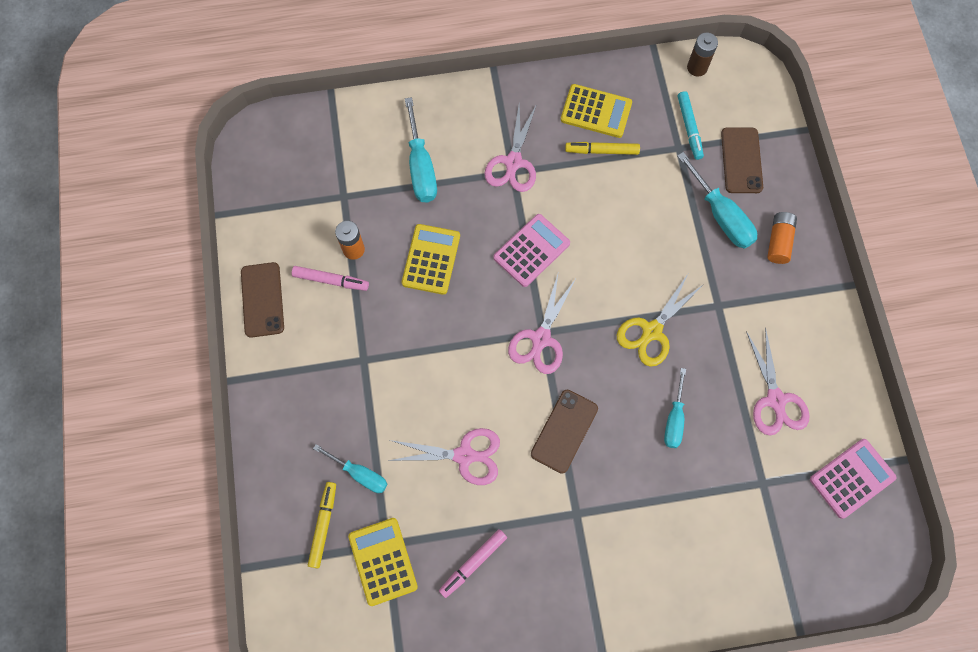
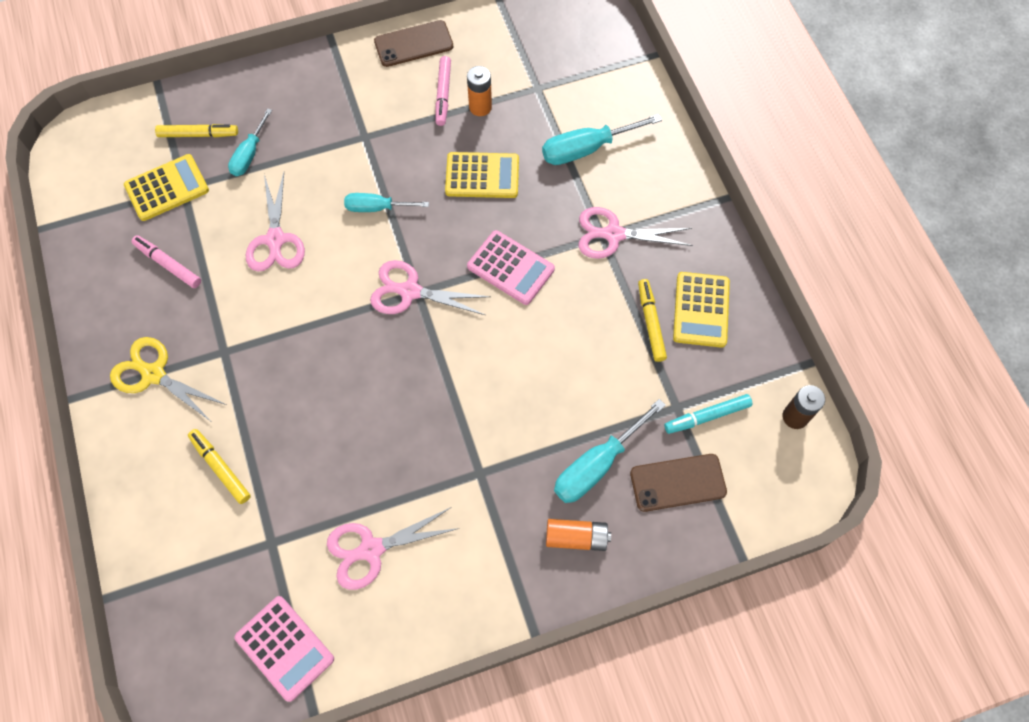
camera: 80 degrees right, 5 degrees down
(564, 431) = (310, 328): brown phone -> none
(652, 331) = (436, 403): yellow scissors -> yellow scissors (153, 374)
(674, 419) = (335, 438): turquoise screwdriver -> turquoise screwdriver (377, 208)
(691, 523) = (220, 468): none -> yellow marker

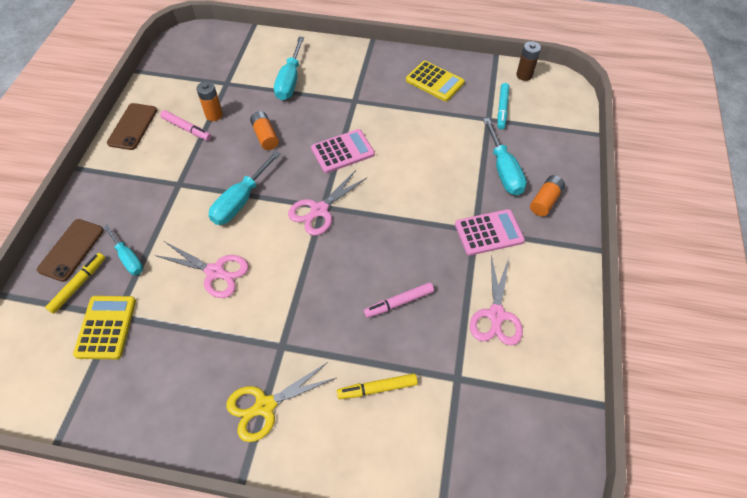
camera: 60 degrees left, 10 degrees down
(168, 264) = (175, 355): pink marker -> pink marker (399, 303)
(285, 648) = (543, 403): pink calculator -> pink calculator (489, 233)
(377, 208) = (240, 201): turquoise screwdriver -> turquoise screwdriver, size x1.54
(482, 176) = (265, 136): yellow calculator -> orange battery
(613, 234) = (358, 95): pink scissors -> none
(650, 323) = (427, 105): yellow marker -> none
(678, 483) = (535, 139): brown phone -> brown phone (71, 250)

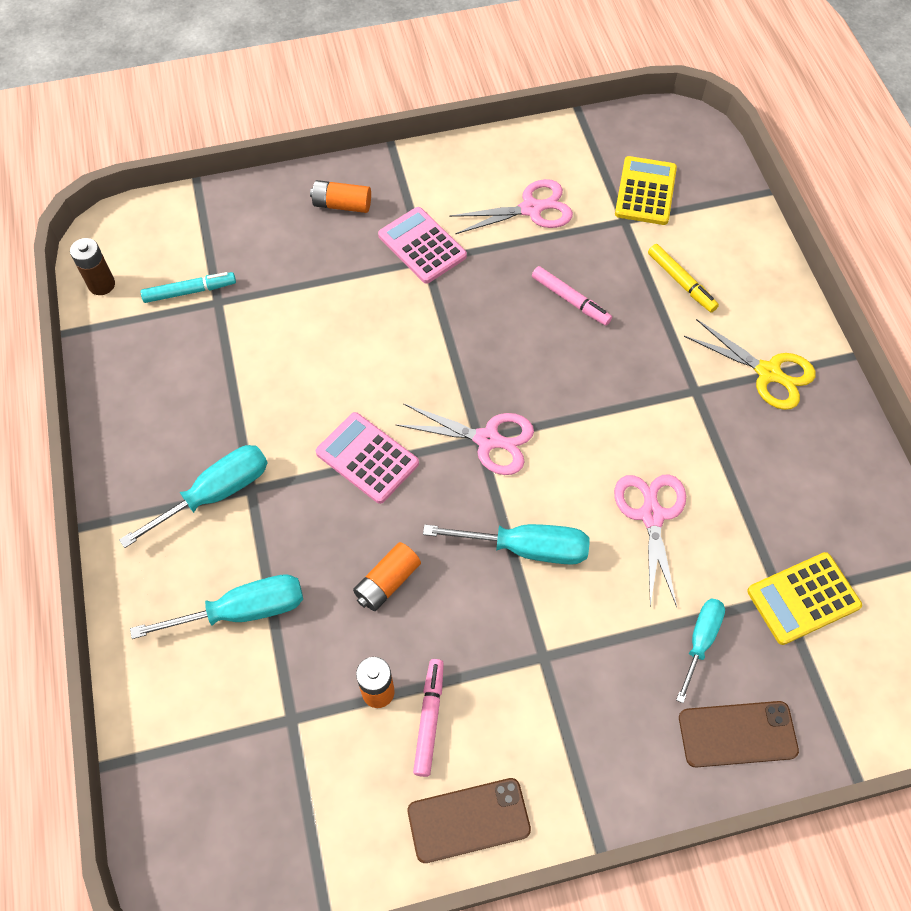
camera: 115 degrees left, 5 degrees up
(78, 285) = (777, 679): yellow marker -> none
(434, 81) = (160, 394): yellow calculator -> yellow calculator (645, 191)
(503, 170) = (310, 258): turquoise screwdriver -> turquoise screwdriver (215, 494)

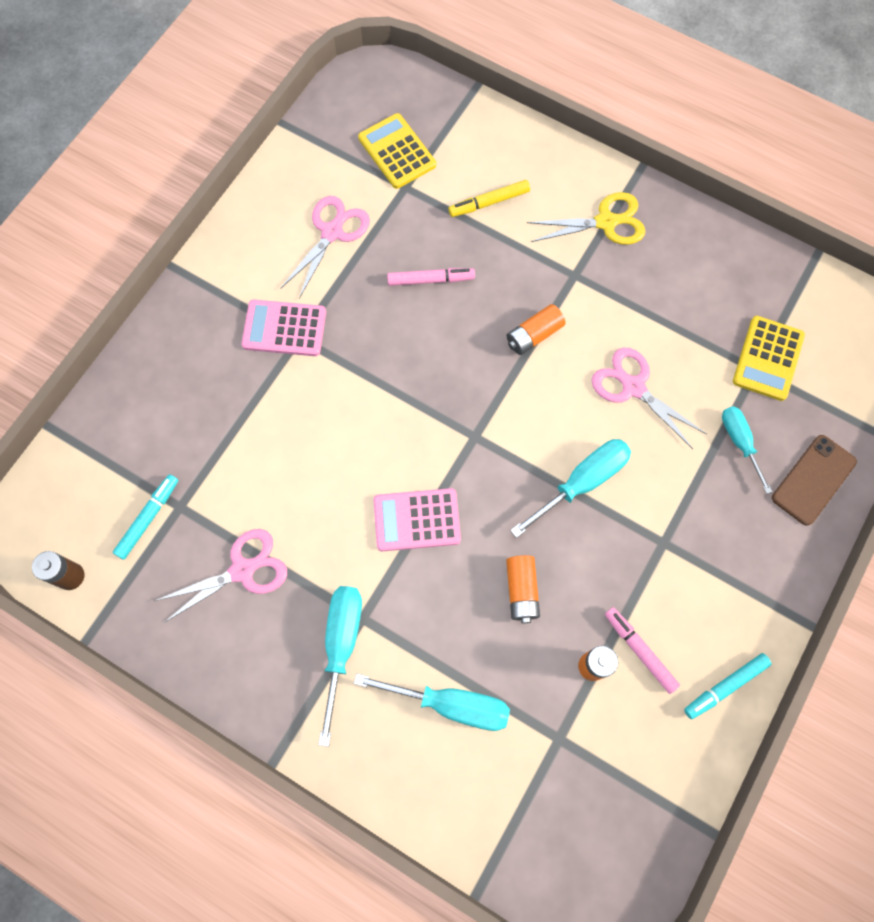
camera: 45 degrees left, 10 degrees up
(242, 611) = (451, 704): turquoise screwdriver -> turquoise screwdriver turned 75 degrees clockwise
(342, 205) = (189, 347): orange battery -> orange battery (534, 335)
(468, 820) = (725, 686): brown phone -> turquoise marker
(487, 440) = (481, 432): pink scissors -> pink scissors (242, 570)
(681, 282) = (489, 202): yellow marker -> yellow marker turned 150 degrees clockwise

